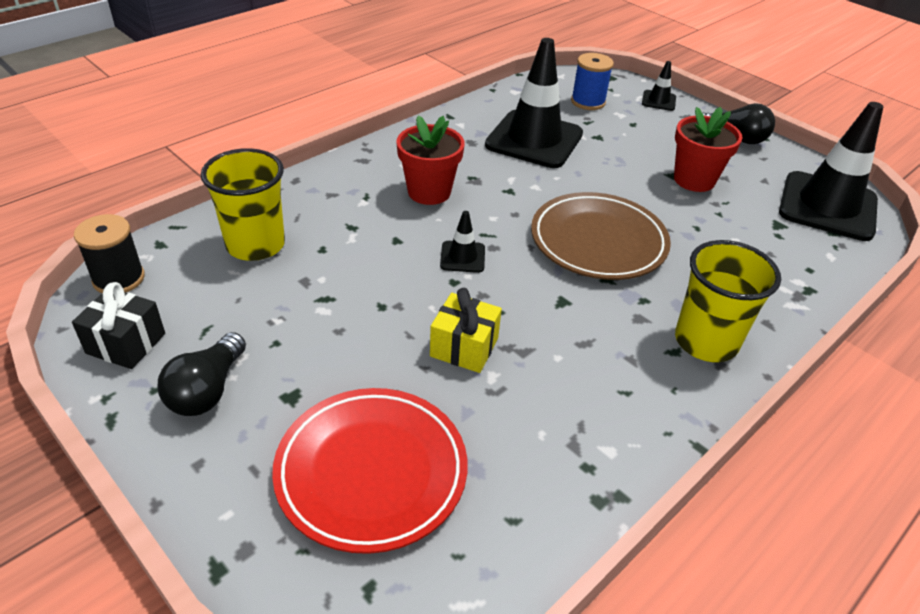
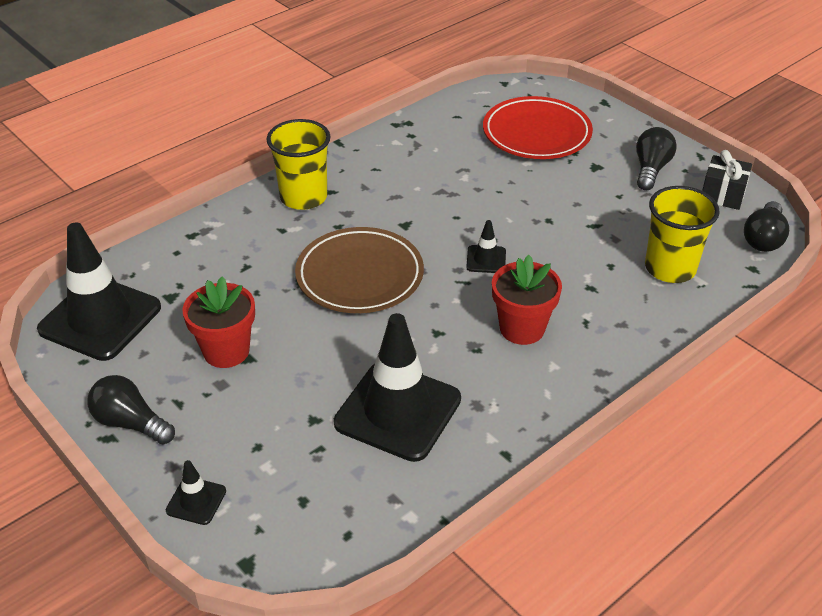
camera: 175 degrees left, 0 degrees up
(119, 278) = (763, 238): black spool -> black light bulb
(464, 347) = (484, 193): yellow gift -> none
(588, 102) = (305, 494): blue spool -> none

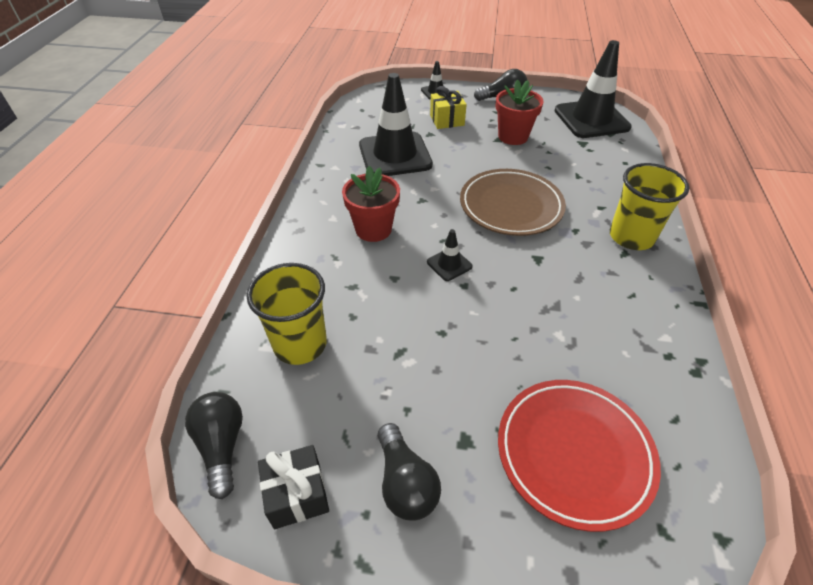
camera: 140 degrees right, 5 degrees up
(261, 429) = (447, 120): none -> yellow gift

